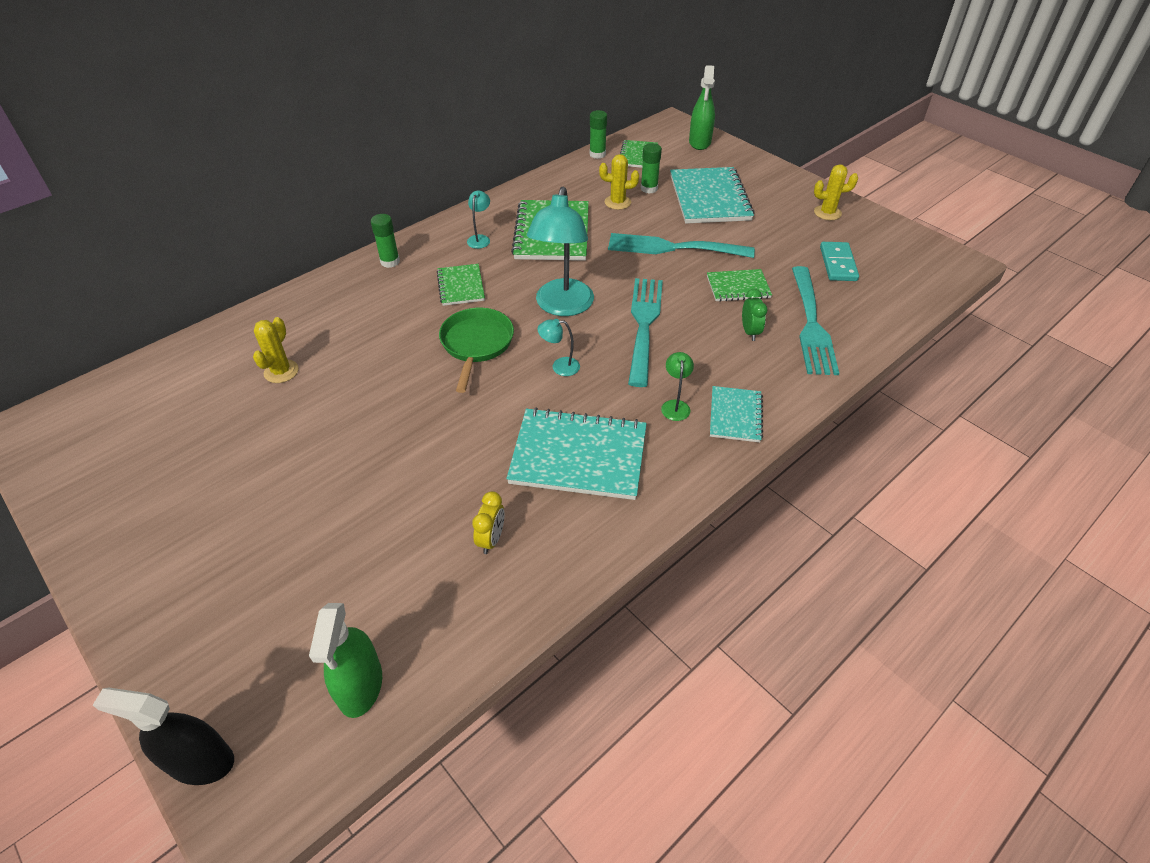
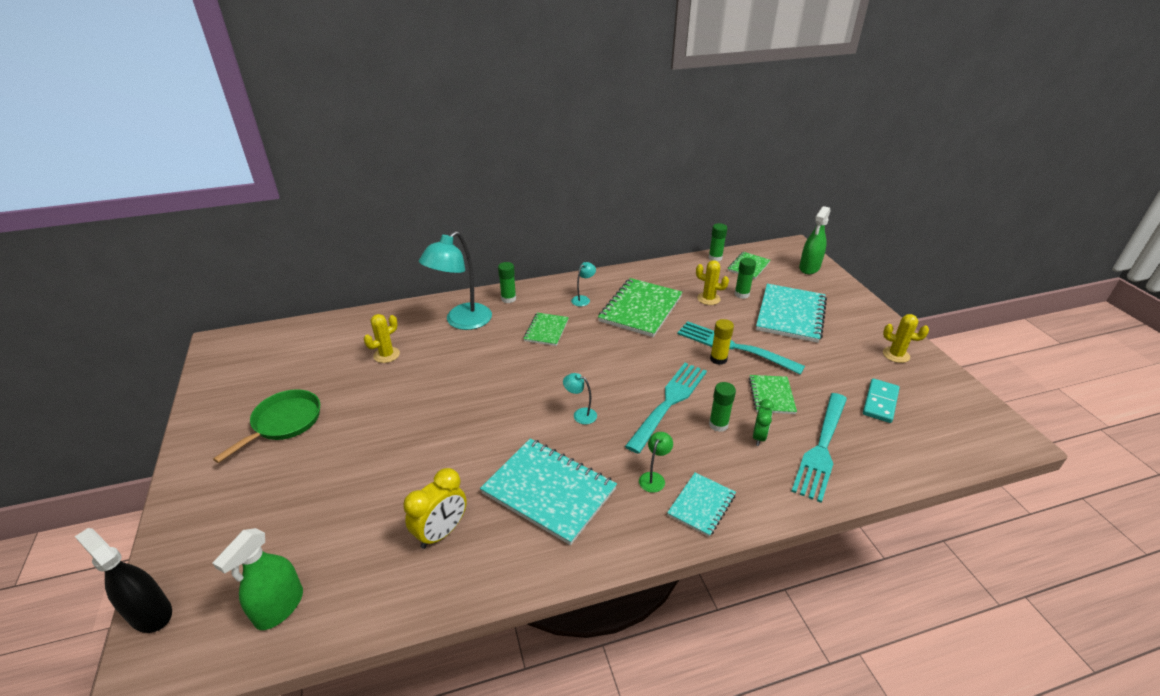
camera: 25 degrees right, 10 degrees down
(476, 344) = (529, 377): green pan -> green pan (284, 423)
(491, 539) = (441, 532): yellow clock -> yellow clock, size x1.57
(562, 306) = (612, 368): turquoise lamp -> turquoise lamp (462, 322)
(666, 265) = (718, 359): none -> yellow glue stick
(705, 332) = (718, 425): none -> green glue stick
(738, 287) = (771, 395): green notebook -> green notebook turned 75 degrees clockwise

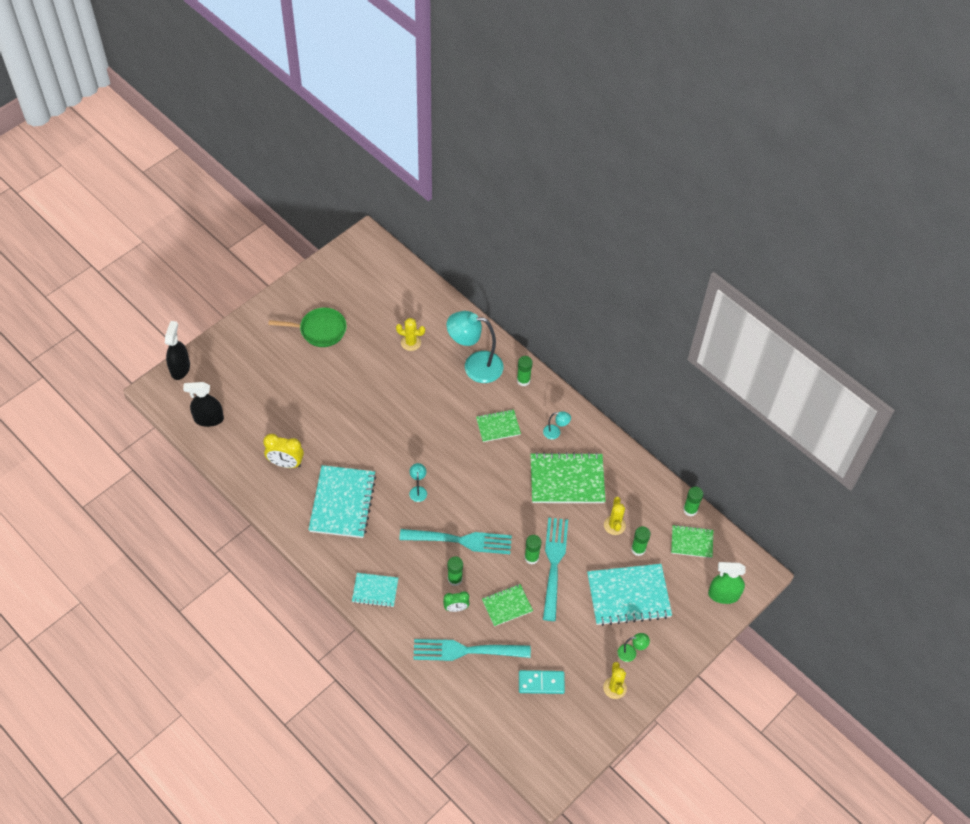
camera: 60 degrees right, 20 degrees up
(279, 607) = (208, 419): green spray bottle -> black spray bottle
(654, 478) = (384, 556): green lamp -> green lamp (631, 653)
(718, 359) = (531, 557): yellow glue stick -> green glue stick

